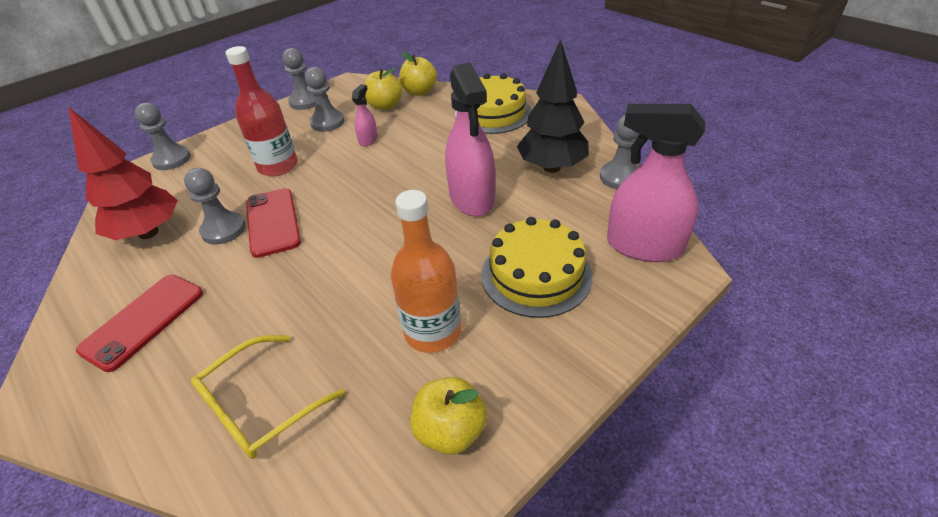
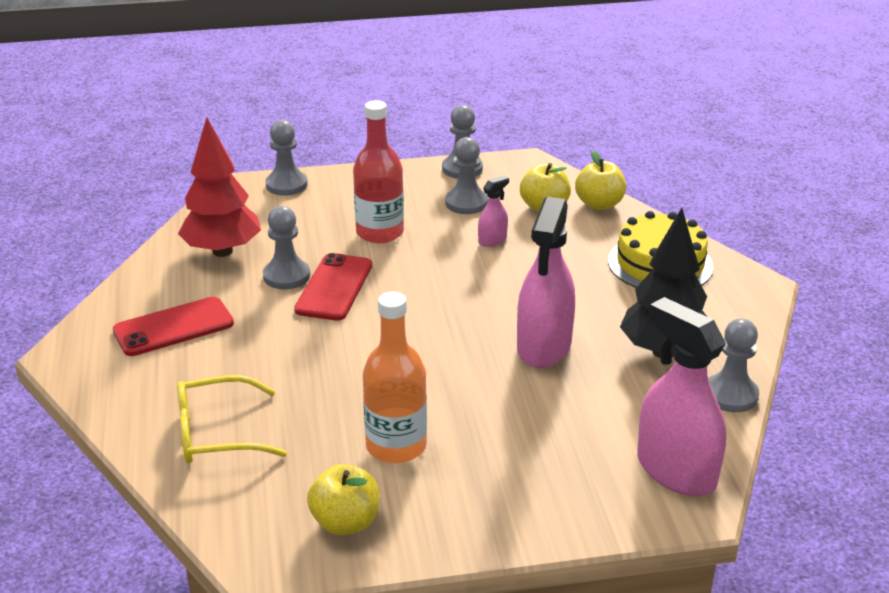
camera: 30 degrees right, 10 degrees down
(536, 274) = (536, 445): yellow cake -> none

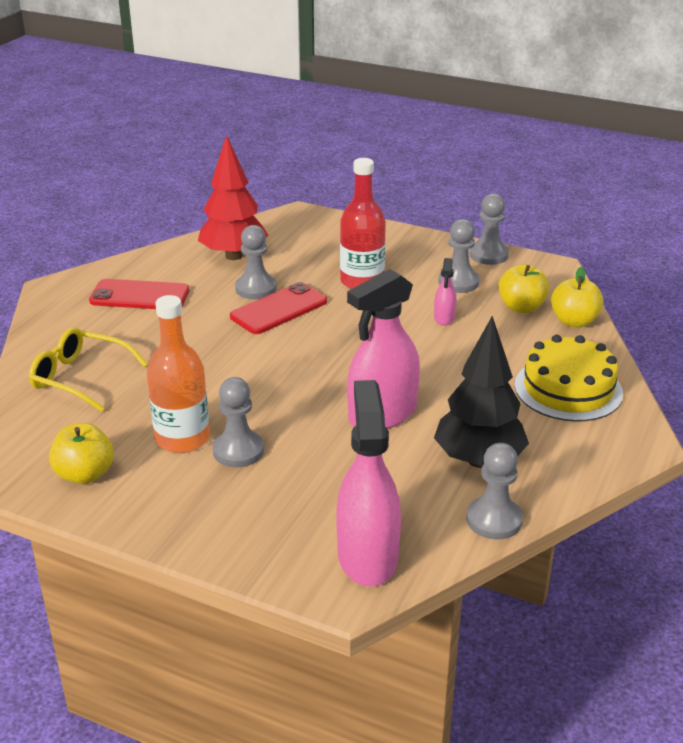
camera: 35 degrees right, 0 degrees up
(286, 185) = (336, 224): grey pawn -> grey pawn (238, 451)
(492, 240) = (444, 318): pink spray bottle -> pink spray bottle turned 105 degrees clockwise

